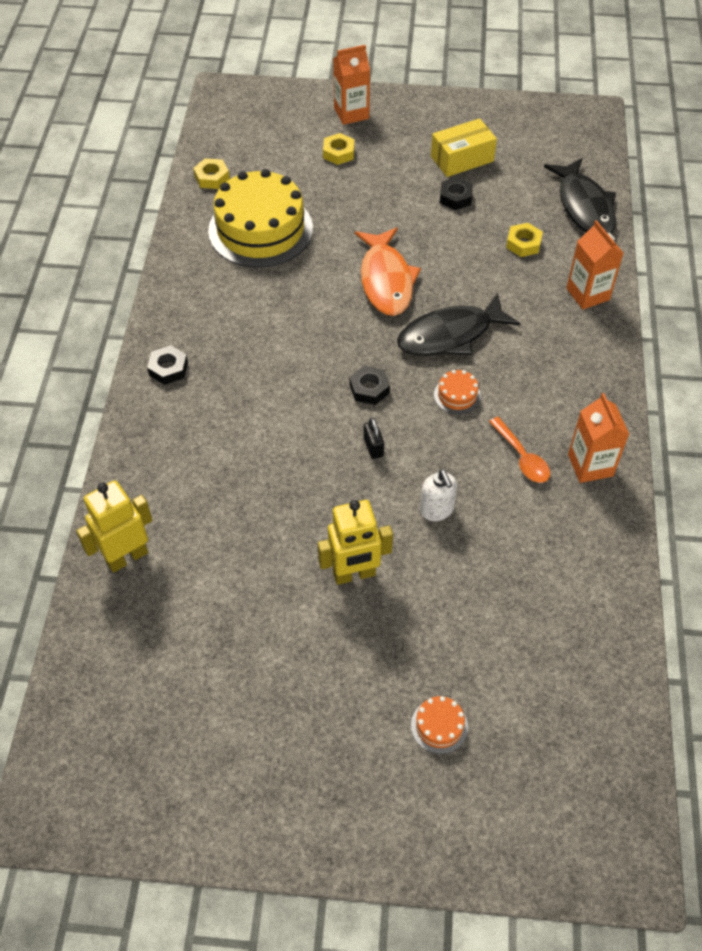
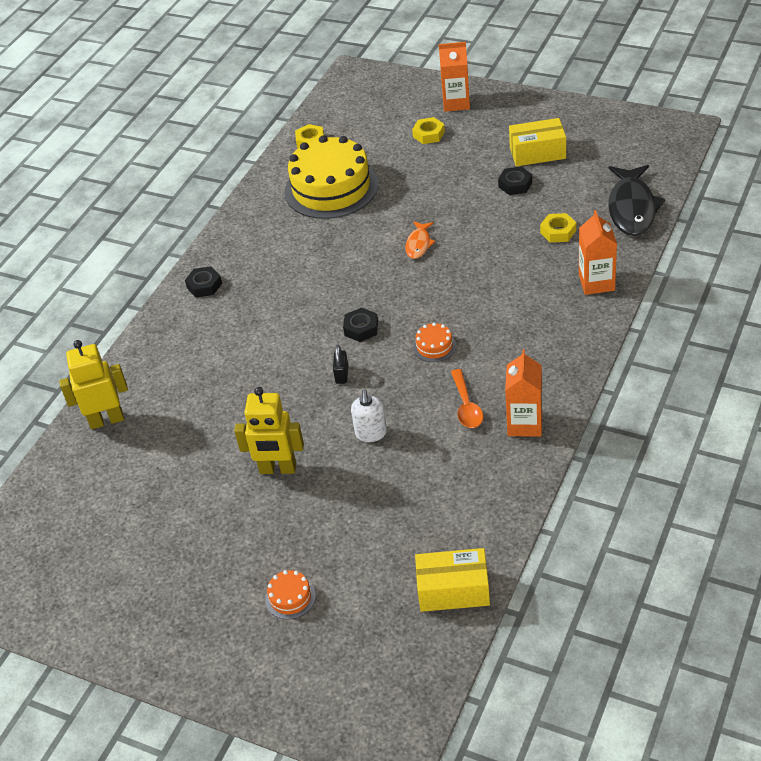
camera: 25 degrees right, 10 degrees down
(386, 280) = (419, 244): orange fish -> orange fish, size x0.51
(450, 335) = (453, 297): black fish -> none
(607, 672) = (453, 590): none -> yellow box

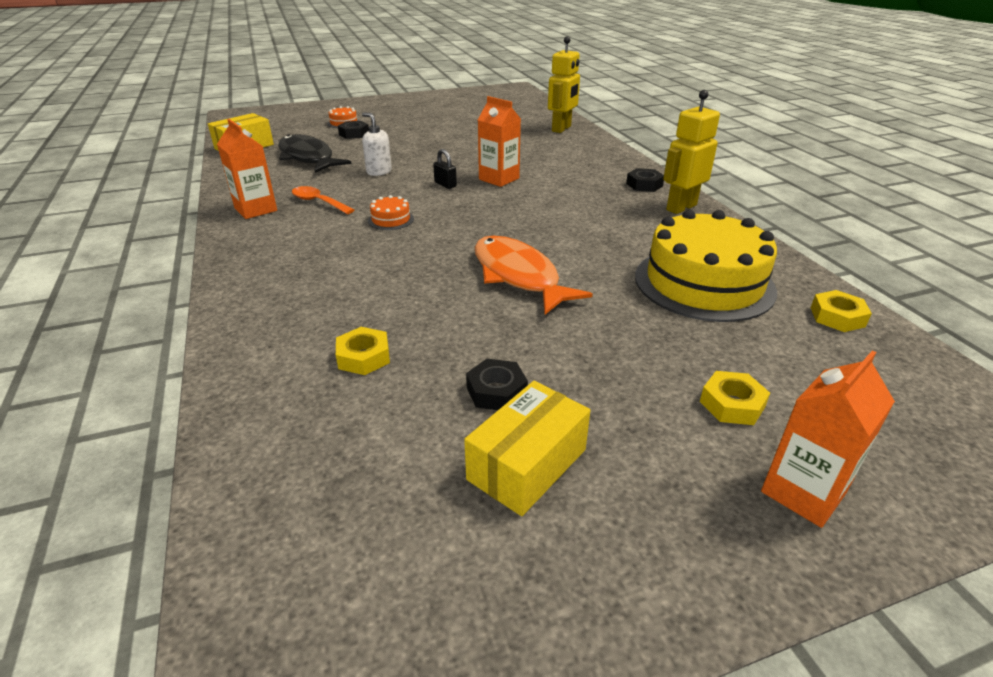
camera: 130 degrees right, 10 degrees down
(278, 469) = (420, 145): yellow robot -> yellow robot (681, 207)
(361, 328) = (472, 207): black nut -> black nut (354, 134)
(419, 244) = (518, 276): orange fish -> orange fish, size x1.96
(596, 282) = (260, 323): orange carton -> orange carton (499, 179)
(632, 208) = (269, 443): black fish -> black fish (308, 158)

